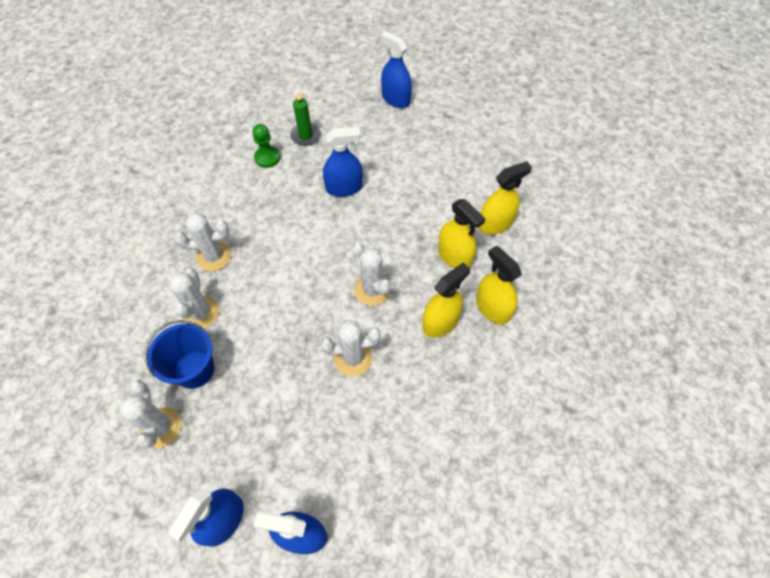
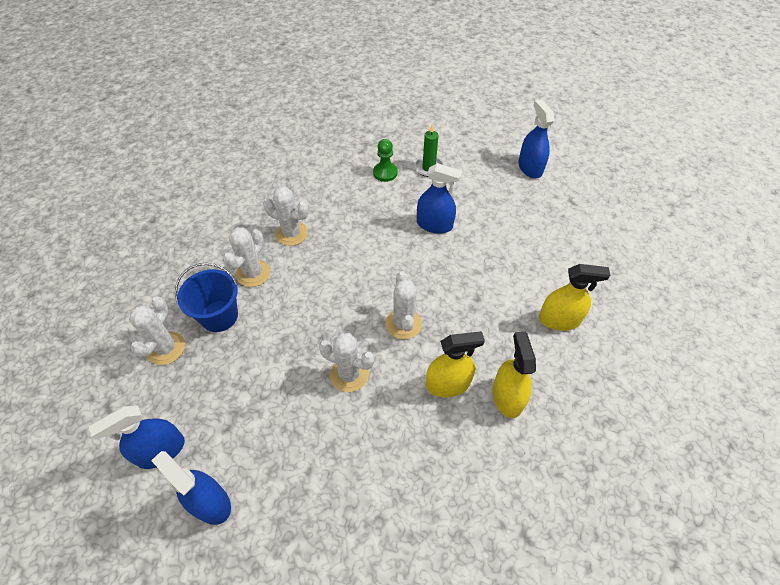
camera: 30 degrees right, 5 degrees down
(454, 256) = (499, 330): yellow spray bottle -> none

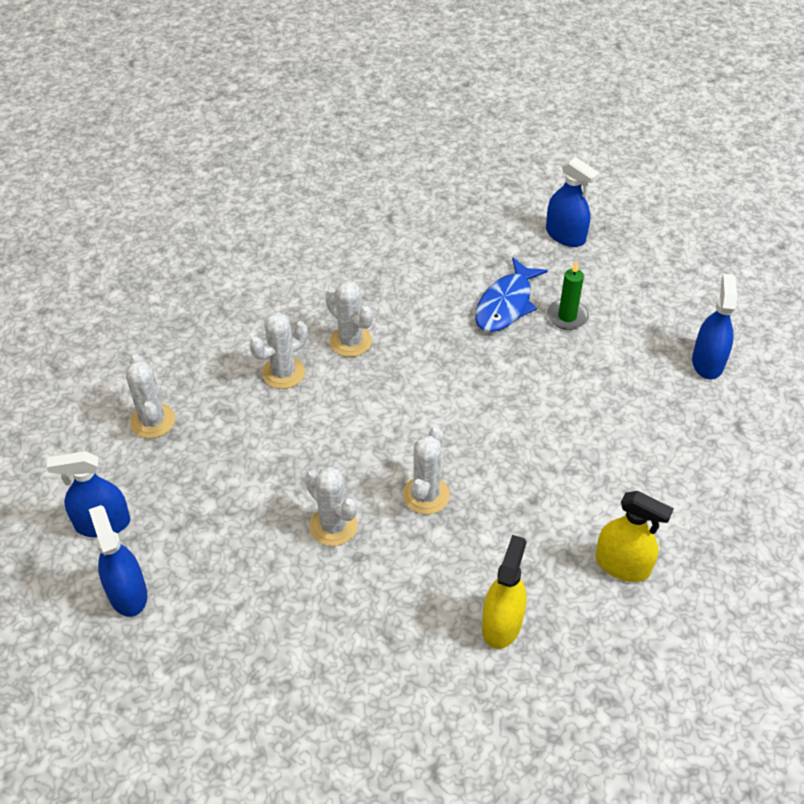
camera: 25 degrees right, 5 degrees down
(166, 348) = (152, 421): white cactus -> white cactus turned 60 degrees counterclockwise
(219, 316) = (223, 407): blue bucket -> none
(385, 173) = (506, 304): green pawn -> blue fish
(434, 224) = (532, 392): blue spray bottle -> blue spray bottle (565, 235)
(448, 384) = (440, 581): yellow spray bottle -> none

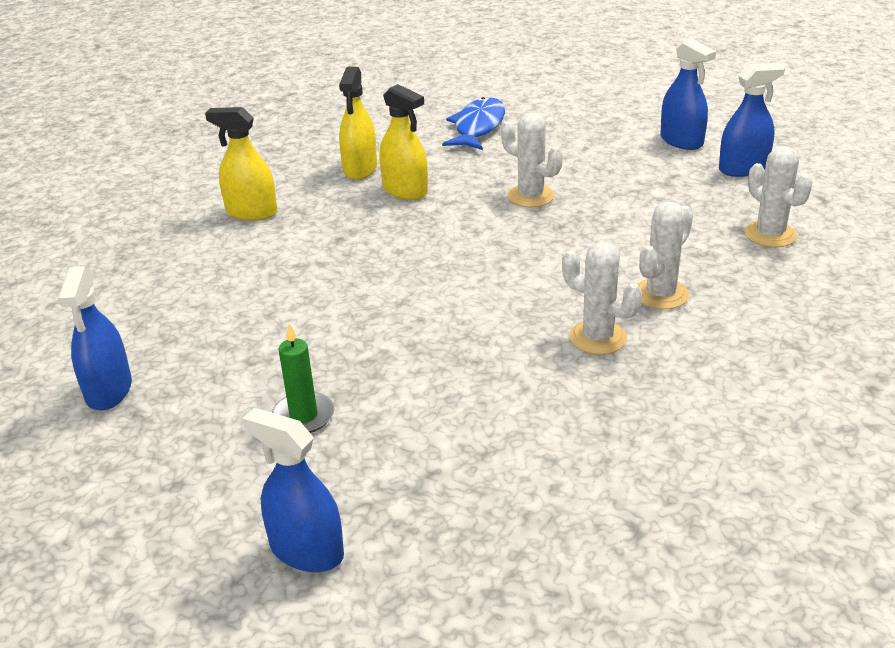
camera: 170 degrees right, 15 degrees down
(426, 495) = (449, 226): white cactus -> none
(458, 567) = (405, 190): none -> yellow spray bottle
(506, 304) = (396, 418): blue fish -> blue fish (478, 127)

